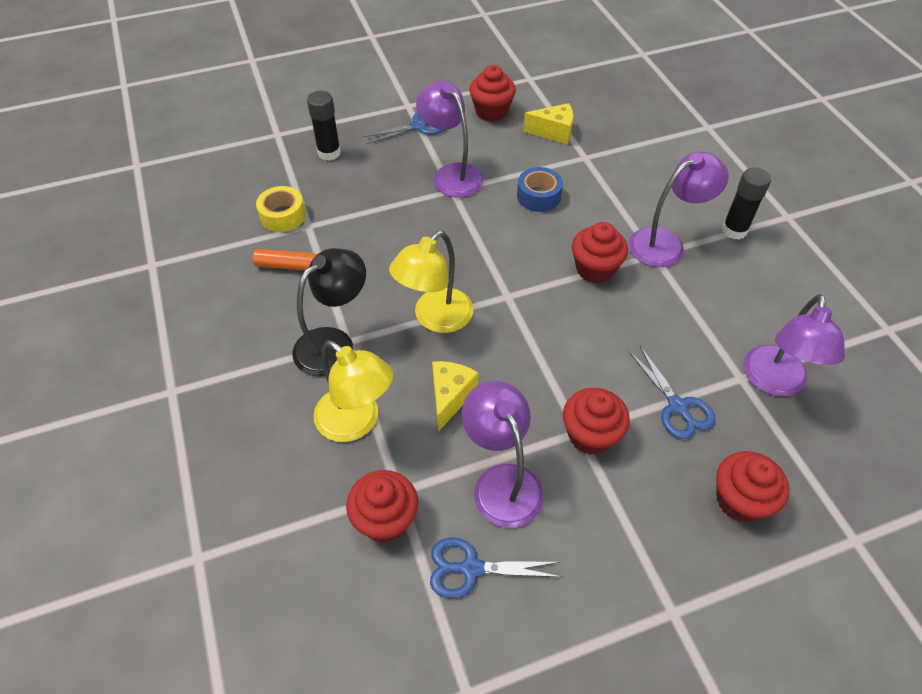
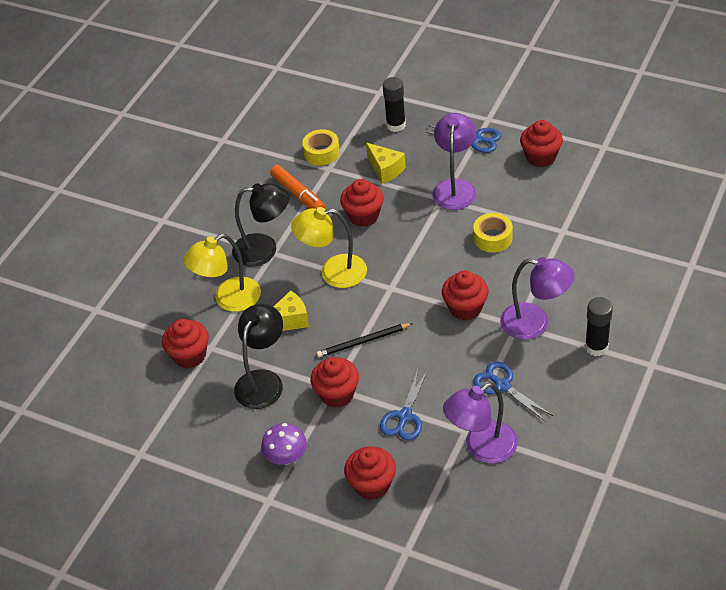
camera: 50 degrees right, 5 degrees down
(356, 423) = (229, 299): yellow lamp -> yellow lamp turned 60 degrees clockwise
(398, 248) = (363, 216): none -> red cupcake
(471, 568) = (201, 407): blue scissors -> blue scissors (502, 386)
(501, 482) = (263, 381): purple lamp -> black lamp
(538, 196) = (493, 238): blue tape -> yellow tape
(548, 364) = (363, 342): none -> black pencil
(553, 132) = (565, 199): yellow cheese -> yellow cheese (385, 170)
(628, 545) = (286, 457): none -> purple mushroom

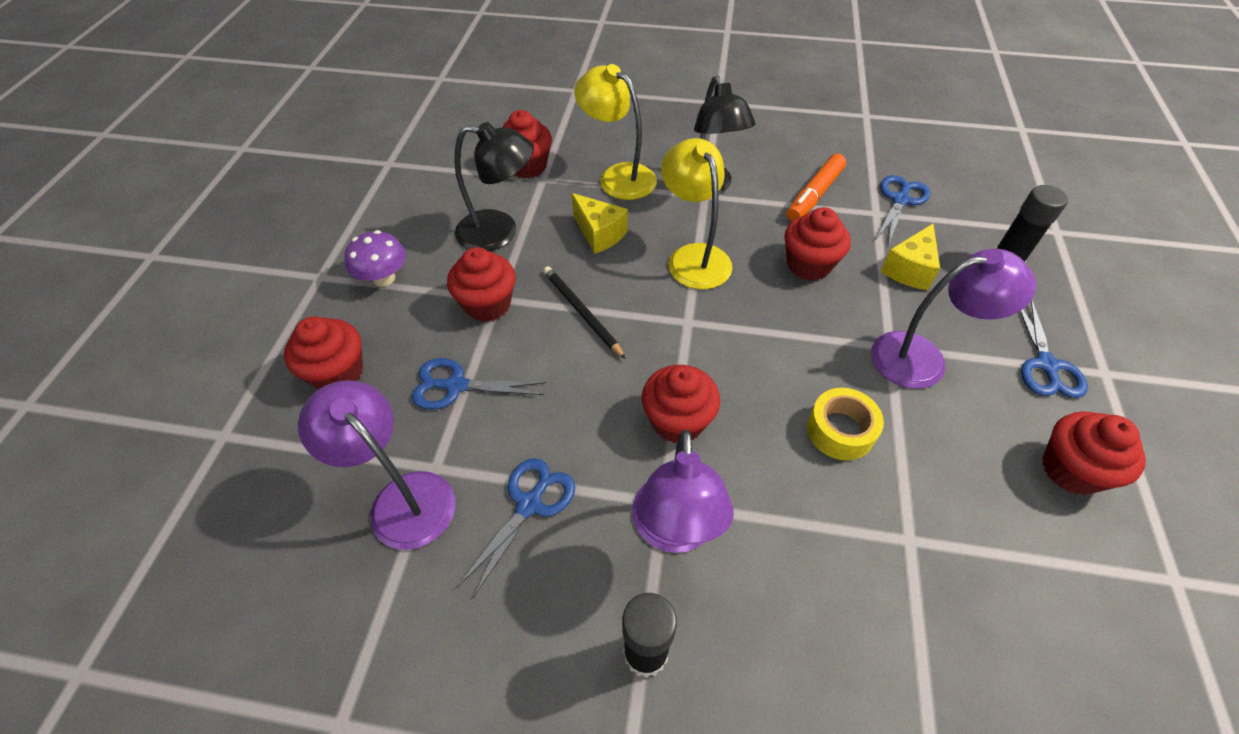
camera: 70 degrees right, 5 degrees up
(321, 153) = (900, 200): yellow tape -> blue scissors

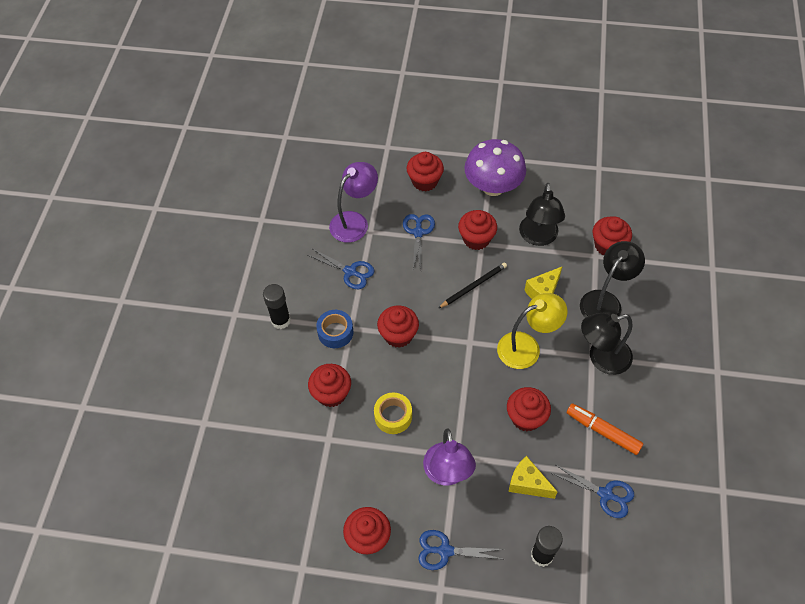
camera: 90 degrees right, 5 degrees up
(384, 278) = (493, 187): purple mushroom -> purple mushroom, size x1.79
(618, 176) = (605, 301): yellow lamp -> black lamp
(674, 531) = (335, 332): purple lamp -> blue tape
(812, 536) = (331, 393): none -> red cupcake

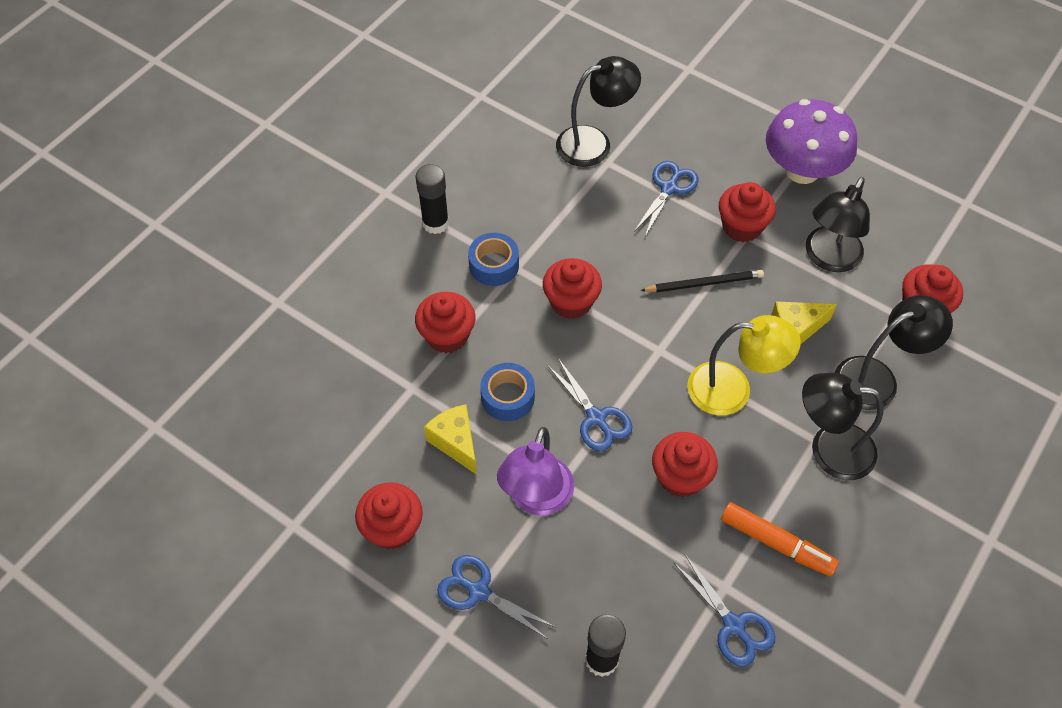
camera: 25 degrees right, 0 degrees up
(350, 272) = (554, 201): blue scissors -> blue scissors (596, 418)
(354, 221) = (594, 143): purple lamp -> black lamp
(393, 416) = (507, 397): yellow tape -> blue tape
(425, 181) = (713, 129): red cupcake -> none
(527, 483) = (634, 561): yellow cheese -> yellow cheese (455, 442)
(603, 431) = (776, 543): orange marker -> orange marker turned 150 degrees clockwise

